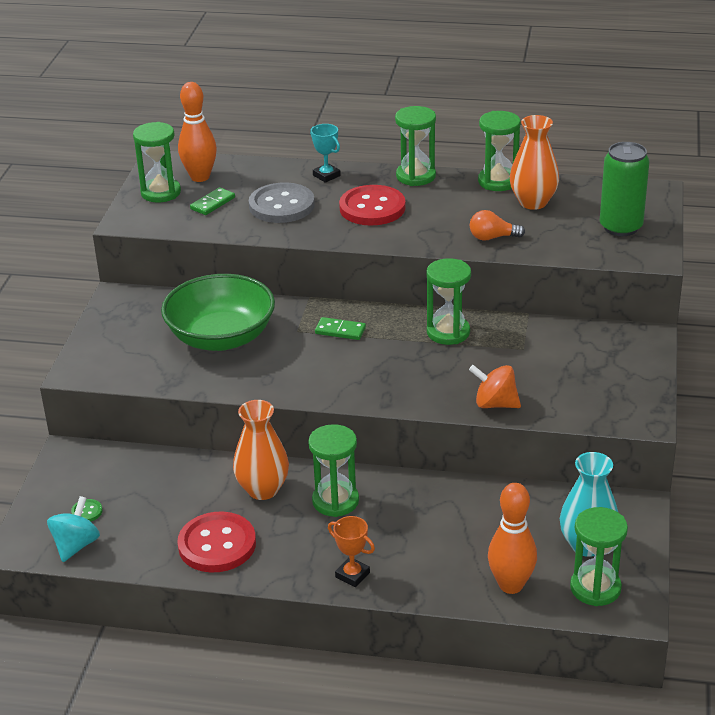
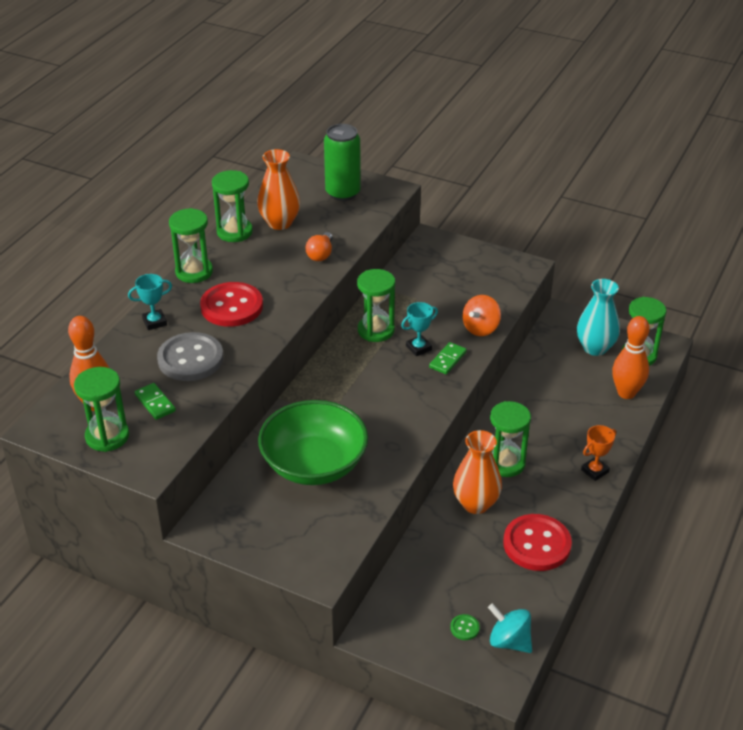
camera: 75 degrees left, 5 degrees up
(340, 331) = (342, 389): green domino -> green domino (448, 360)
(434, 366) = (418, 348): none -> turquoise trophy

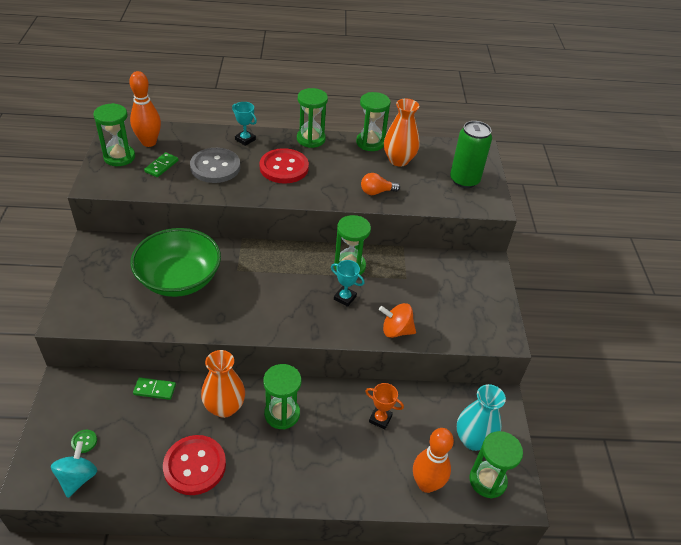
camera: 60 degrees right, 5 degrees up
(448, 360) = (341, 320): green domino -> green domino (154, 390)
(594, 471) = (306, 486): orange trophy -> orange trophy (380, 419)

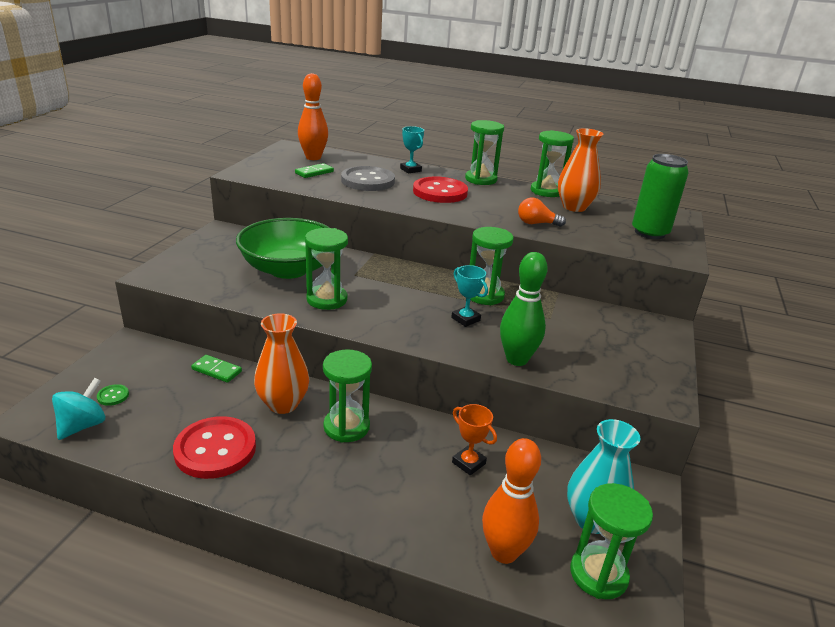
camera: 20 degrees right, 15 degrees down
(119, 157) = (278, 161): green hourglass -> green hourglass (327, 299)
(396, 330) = (517, 359): orange spinning top -> green bowling pin

